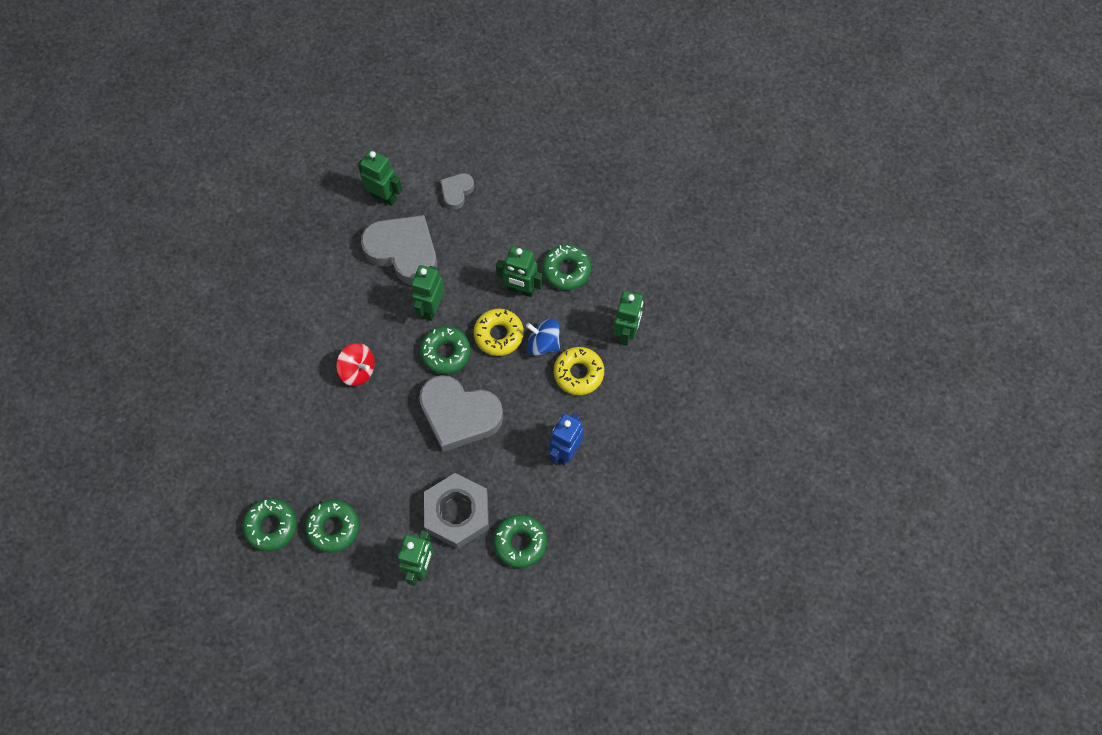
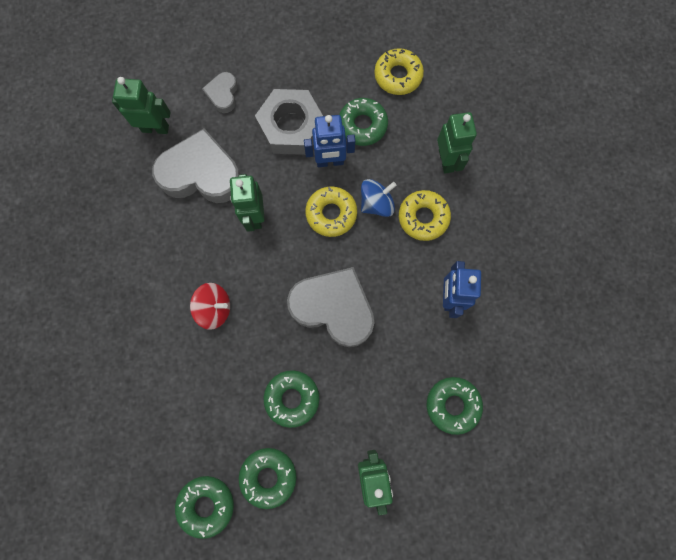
camera: 25 degrees left, 10 degrees up
(445, 353) = (290, 253): green donut -> green donut (292, 398)
(457, 513) = (380, 404): grey nut -> grey nut (291, 127)
(459, 415) = (333, 308): grey heart -> grey heart turned 150 degrees counterclockwise
(521, 289) = (330, 162): green robot -> blue robot
(543, 343) = (376, 204): blue spinning top -> blue spinning top turned 150 degrees clockwise
(621, 240) = (398, 76): none -> yellow donut

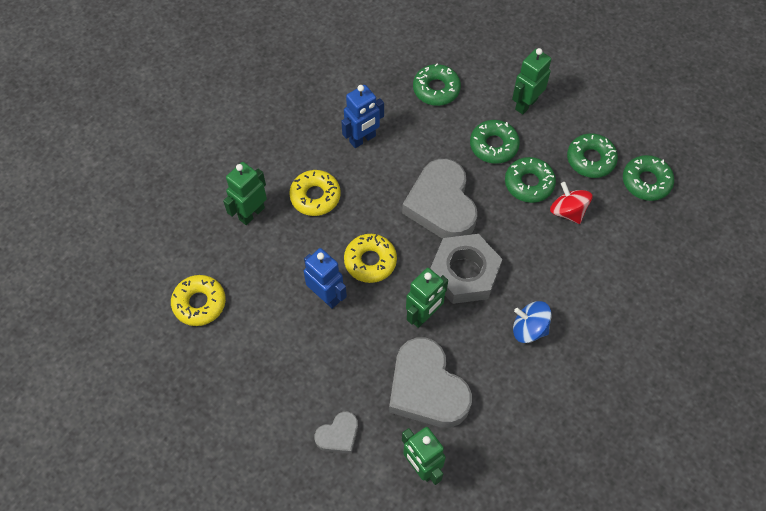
camera: 130 degrees left, 15 degrees down
(214, 308) = (521, 284): red spinning top -> red spinning top (567, 211)
(291, 127) = (320, 351): grey nut -> grey nut (464, 273)
(362, 125) = (271, 296): green donut -> green donut (493, 145)
(376, 204) = (332, 236): blue spinning top -> blue spinning top (529, 329)

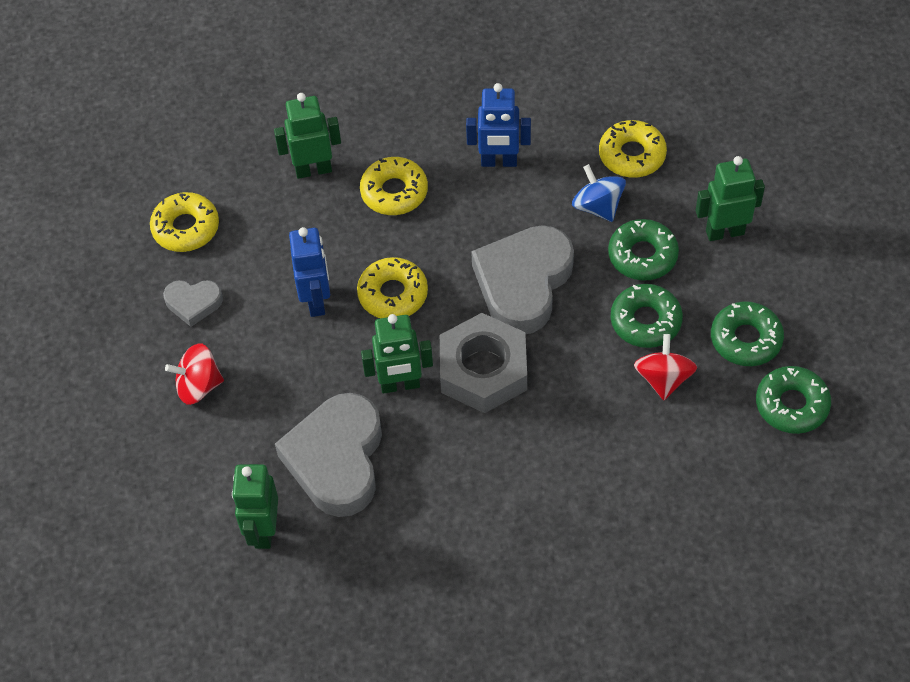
camera: 40 degrees right, 5 degrees down
(299, 402) = (198, 386): none -> red spinning top
(338, 435) = (208, 444): grey heart -> grey heart (193, 303)
(436, 89) = (632, 155): green donut -> yellow donut
(529, 329) = (501, 473): blue spinning top -> blue spinning top (597, 206)

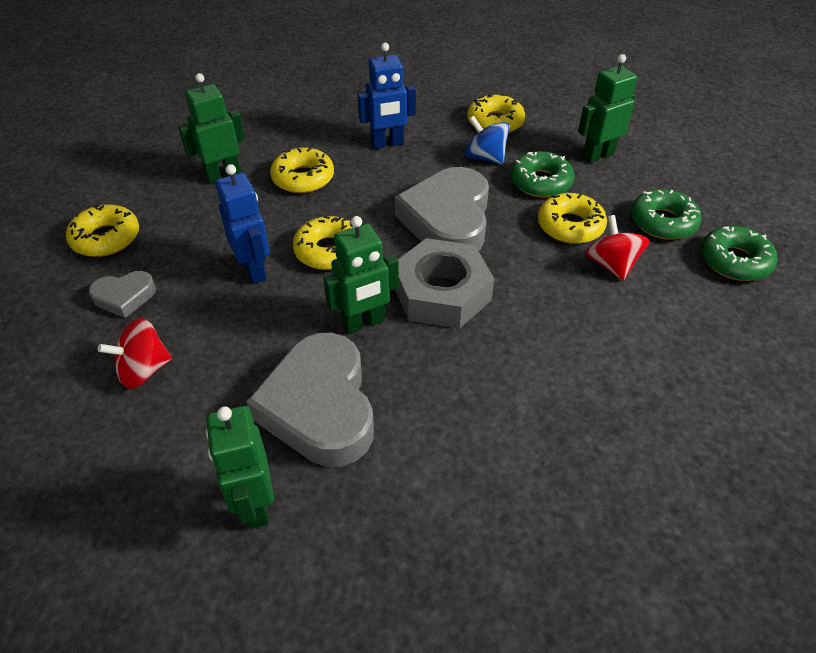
camera: 20 degrees left, 10 degrees down
(645, 321) = (570, 226): green donut -> yellow donut

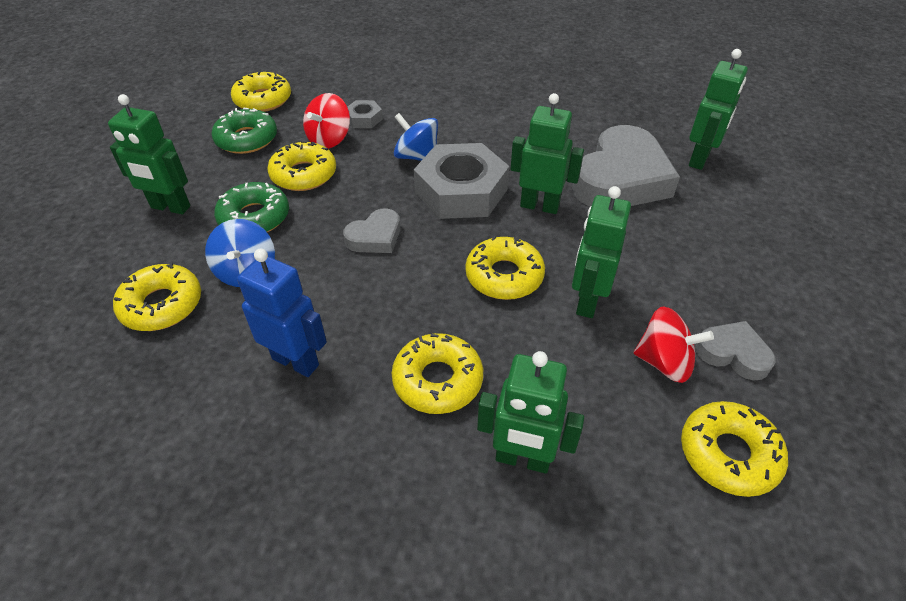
camera: 135 degrees left, 0 degrees up
(144, 370) = (740, 273): red spinning top -> red spinning top (664, 362)
(254, 270) = (587, 301): blue robot -> green robot
(447, 220) = (375, 237): grey heart -> grey heart, size x0.49
(522, 299) = (417, 156): none -> blue spinning top
(627, 304) = (364, 119): none -> grey nut
(734, 261) = (263, 100): green donut -> yellow donut

